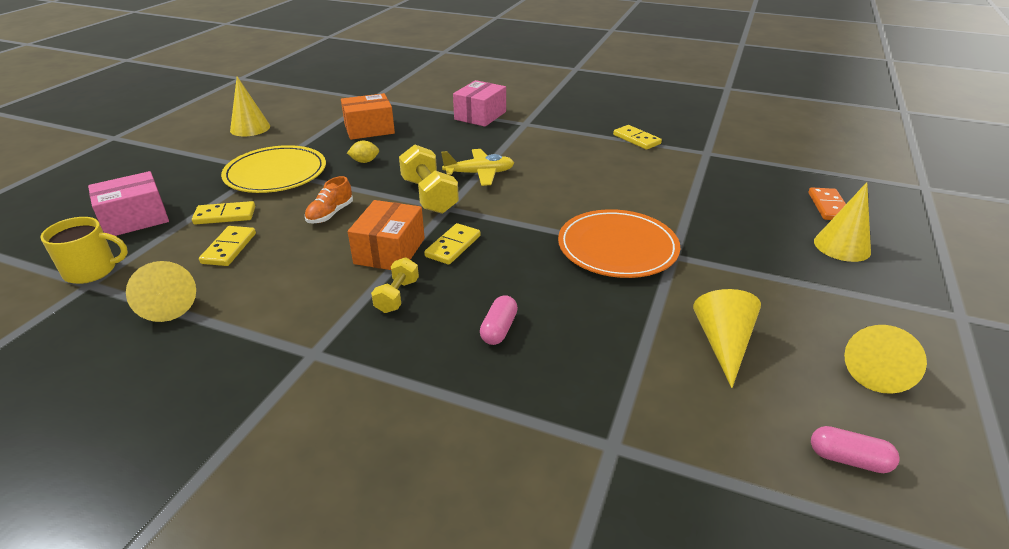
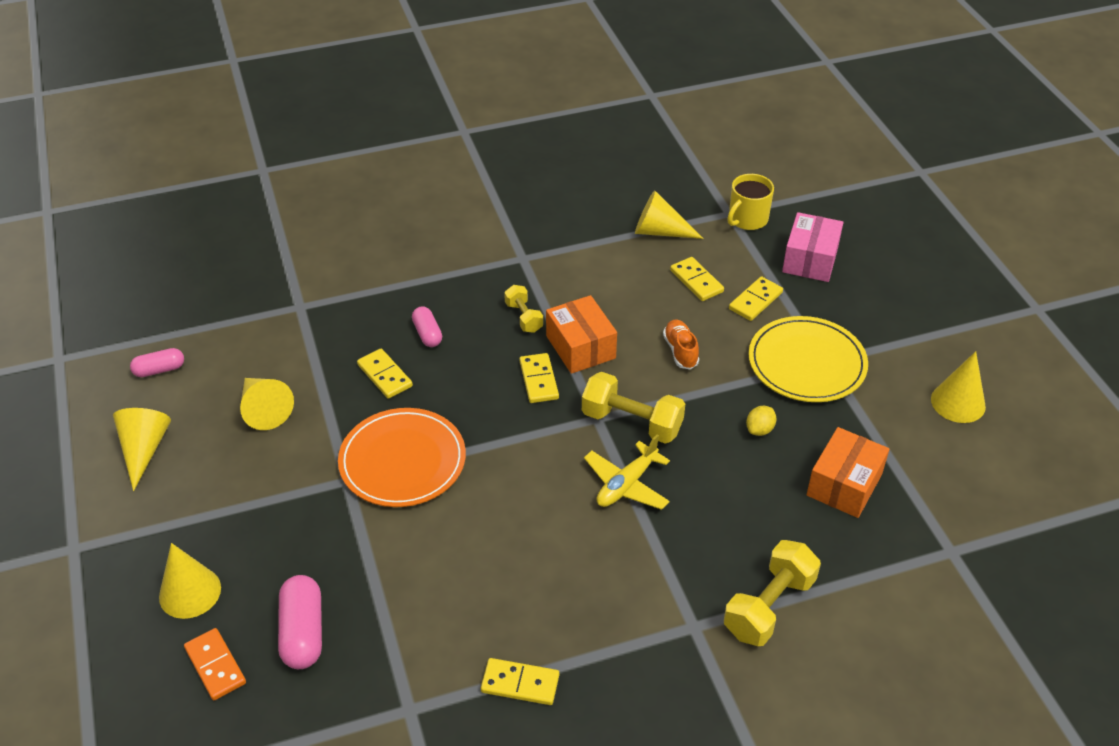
camera: 140 degrees right, 10 degrees up
(480, 115) = (769, 606): pink box -> yellow dumbbell
(577, 313) = (384, 376): none -> yellow domino
(757, 198) = (303, 632): none -> pink capsule

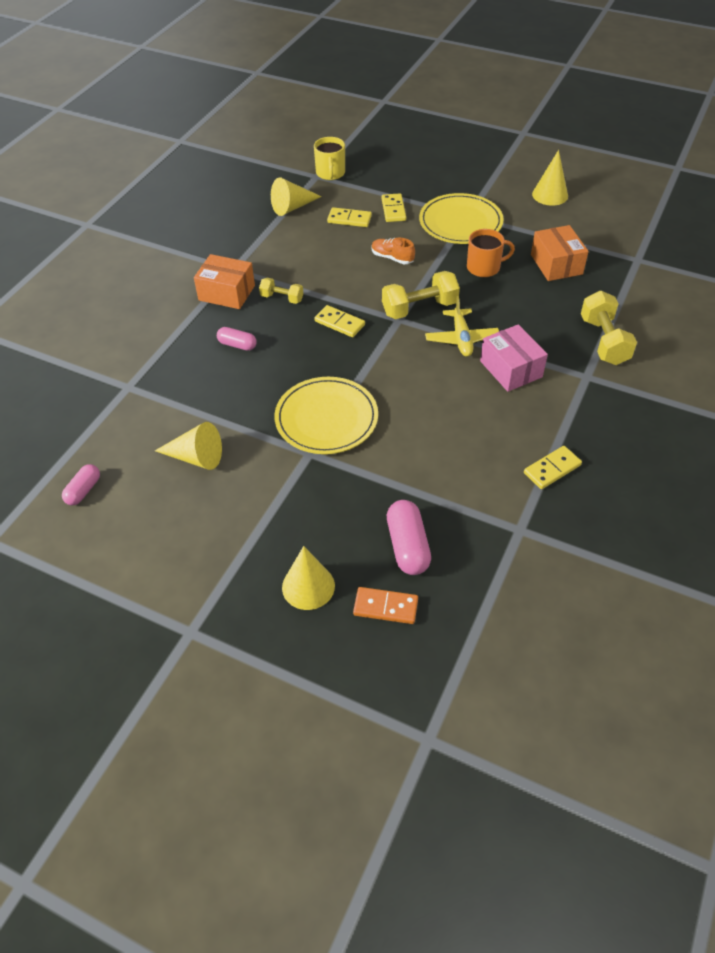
camera: 45 degrees left, 5 degrees up
(144, 450) = (149, 541): yellow cone -> none
(303, 632) = (407, 546): pink capsule -> pink capsule turned 45 degrees clockwise
(384, 376) = (245, 384): yellow domino -> none
(402, 461) = (326, 418): orange plate -> yellow plate
(580, 347) = (337, 291): orange box -> orange box (226, 293)
(759, 429) = (484, 267): yellow lemon -> orange mug
(810, 260) = (391, 173): pink box -> pink box (511, 369)

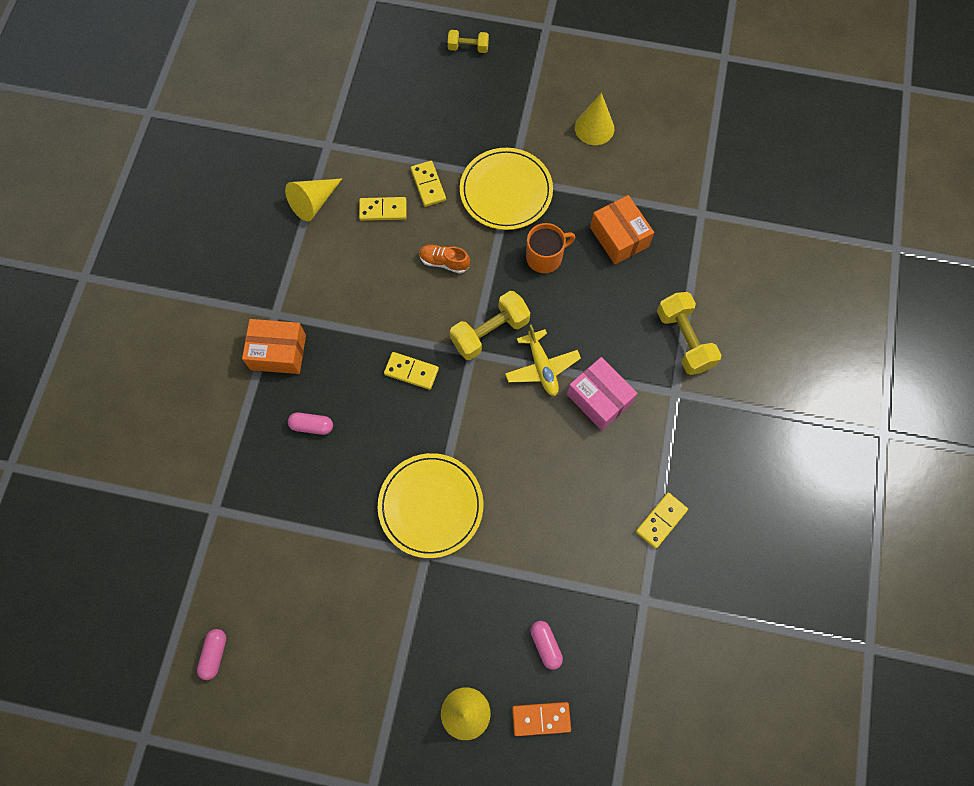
camera: 15 degrees left, 20 degrees up
(196, 457) = (314, 586): yellow cone -> none
(282, 298) = (340, 348): yellow dumbbell -> yellow dumbbell (468, 48)
(330, 173) = (342, 137): yellow mug -> none
(407, 546) = (545, 645): pink capsule -> pink capsule, size x0.62

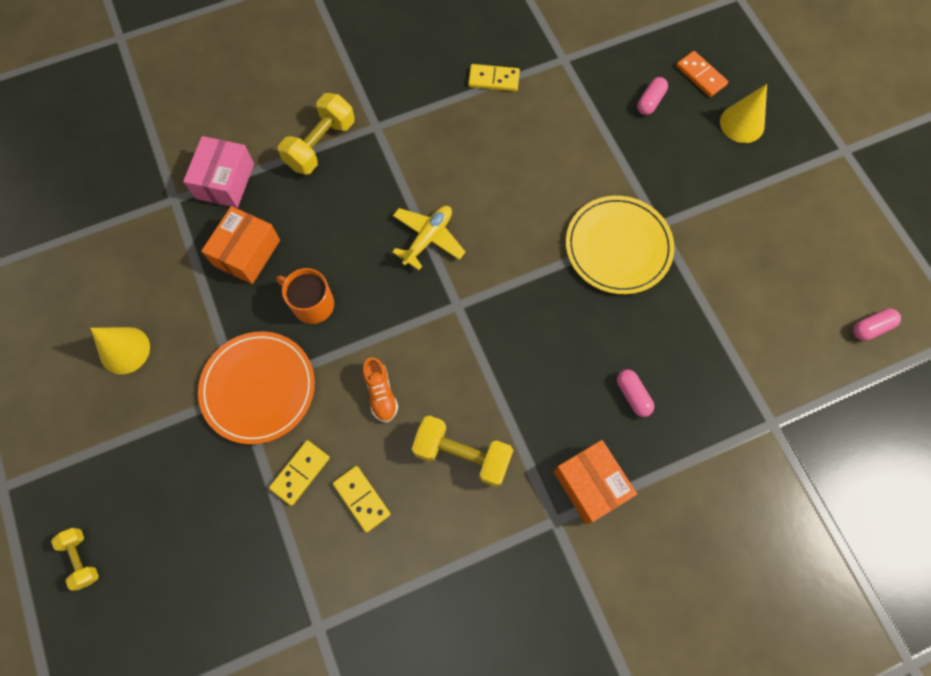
camera: 125 degrees left, 0 degrees up
(314, 202) = (402, 583): yellow cone -> none
(411, 371) = (514, 345): yellow domino -> none
(490, 332) = (426, 303): yellow dumbbell -> yellow dumbbell (462, 454)
(506, 191) = (258, 388): yellow plate -> orange plate
(599, 399) = (424, 177): pink box -> pink box (225, 181)

